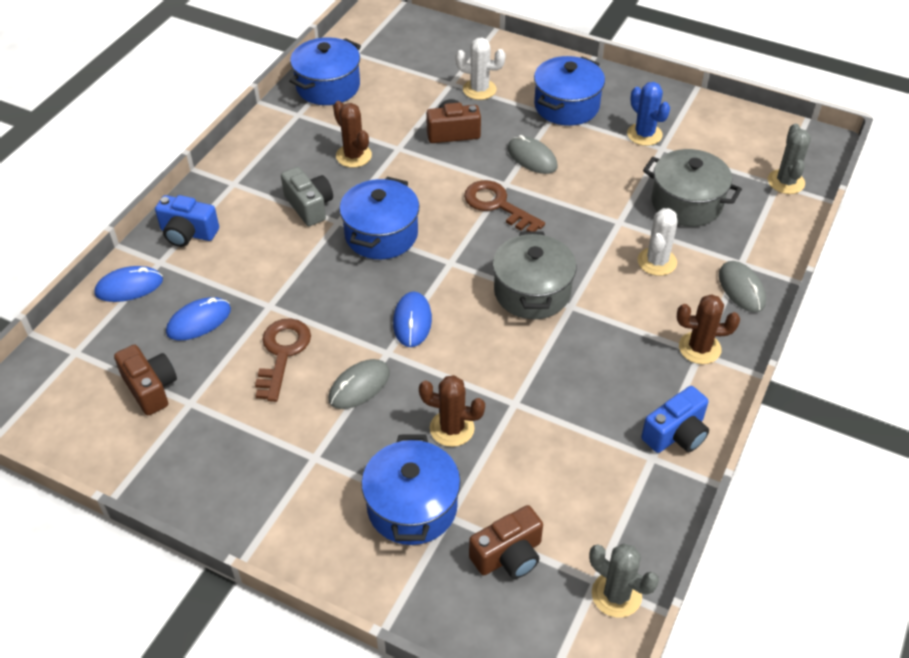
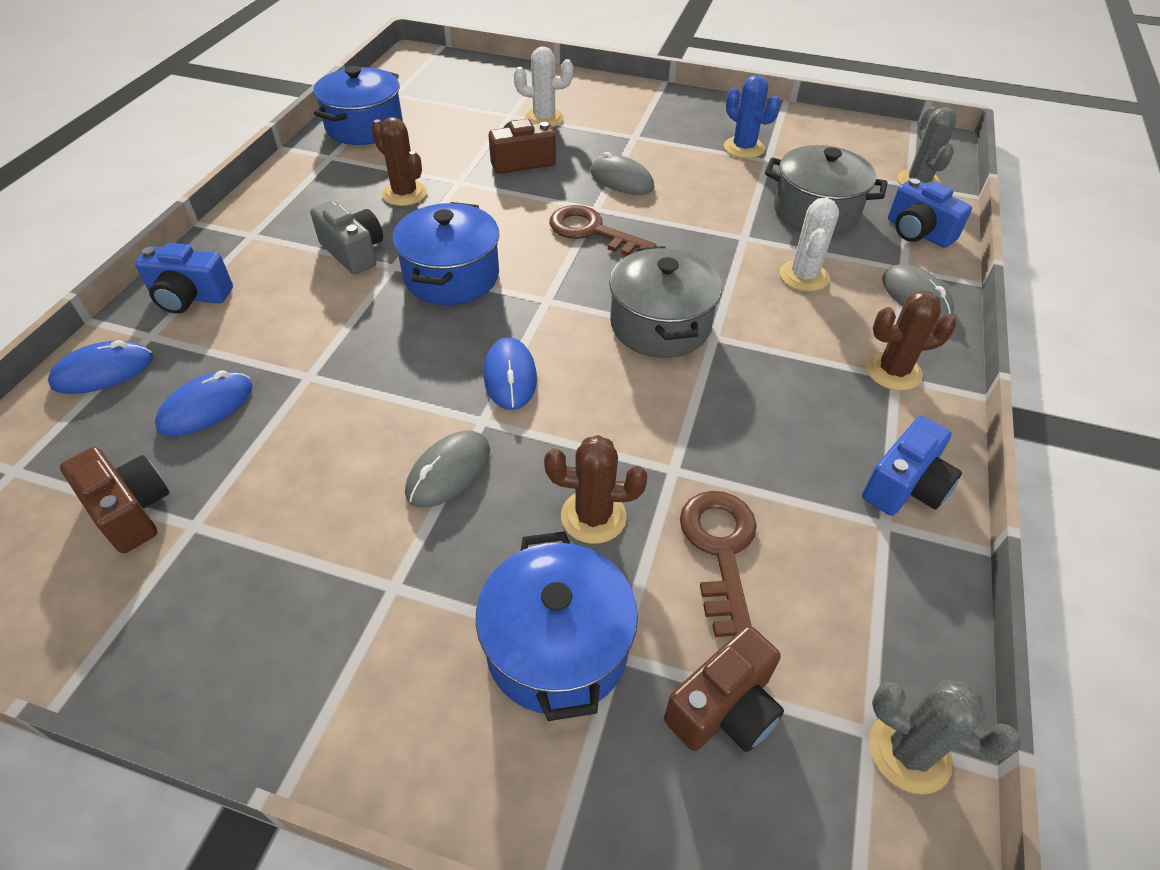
camera: 10 degrees left, 0 degrees up
(282, 353) = (331, 438): brown key -> brown key (720, 550)
(566, 106) = (647, 127): blue pot -> none
(766, 231) = (918, 232): none -> blue camera

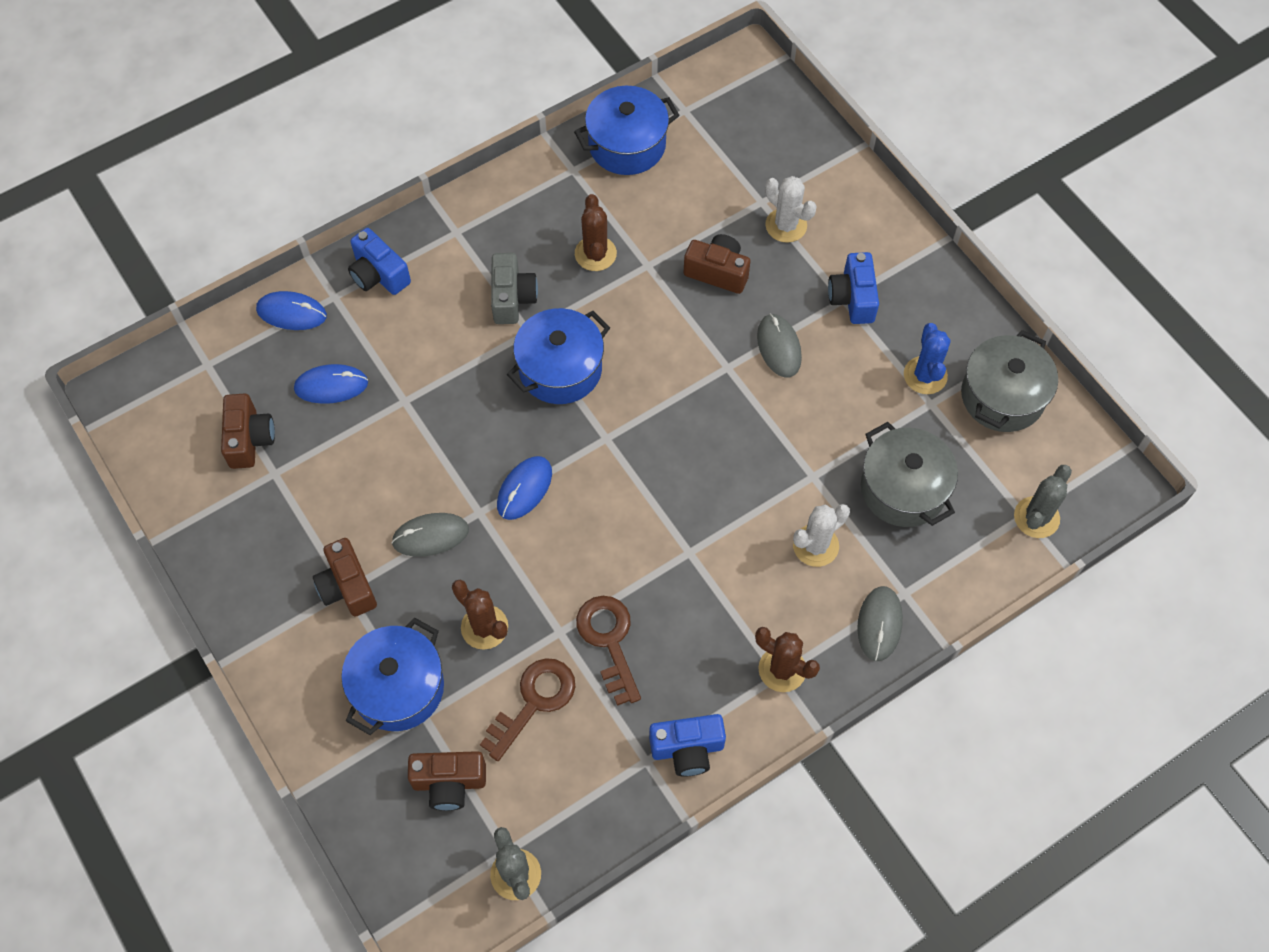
camera: 40 degrees right, 15 degrees up
(392, 582) = (347, 587): none -> brown camera
(593, 232) = (700, 391): brown key -> brown key (609, 641)
(660, 325) = (662, 515): grey pot -> grey pot (1002, 396)
(918, 232) = (963, 568): blue camera -> blue camera (852, 298)

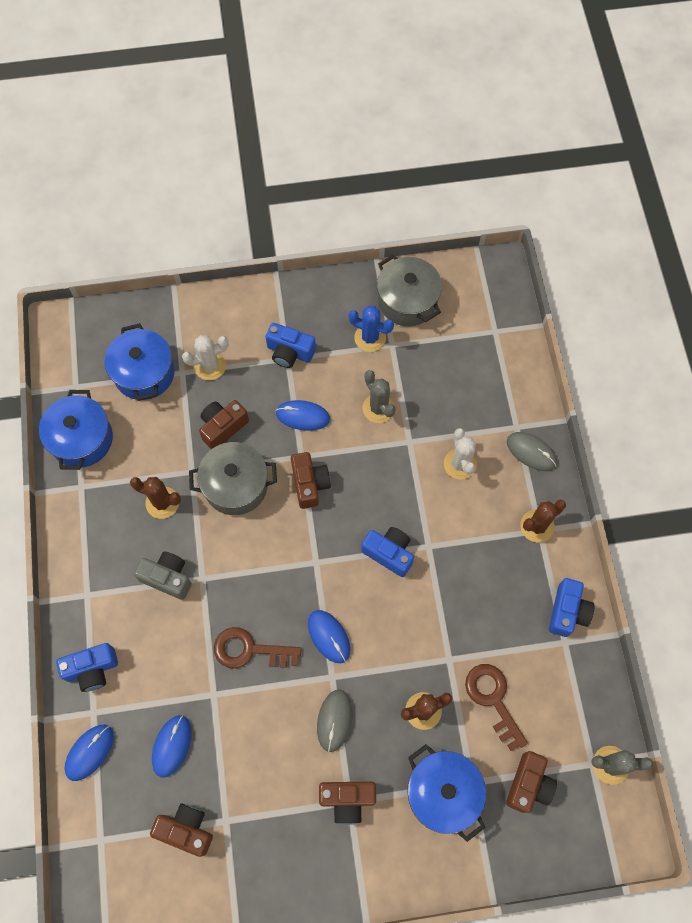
camera: 65 degrees left, 5 degrees up
(560, 369) = (245, 569): blue pot -> blue pot (144, 373)
(609, 641) = (470, 629): brown key -> brown key (250, 650)
(657, 512) = (389, 553): none -> blue camera
(697, 391) = (309, 484): none -> brown camera
(779, 347) = (303, 416): grey mouse -> blue mouse
(903, 489) = (444, 391): grey pot -> grey pot (236, 485)
(1036, 517) = (499, 325): grey cactus -> grey cactus (378, 408)

